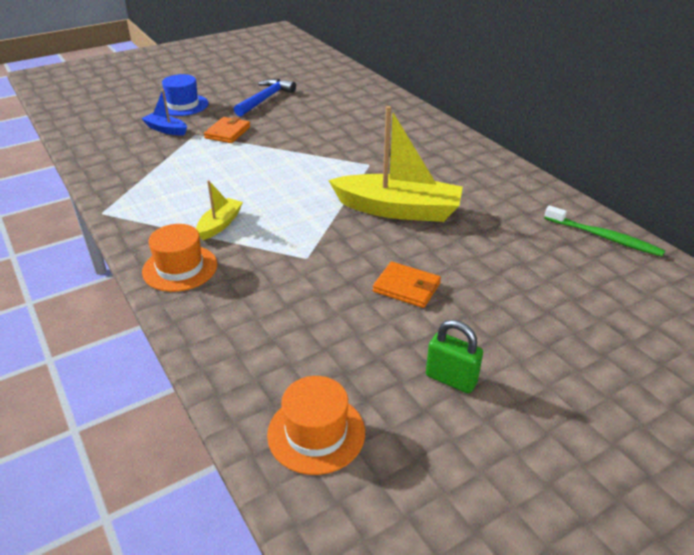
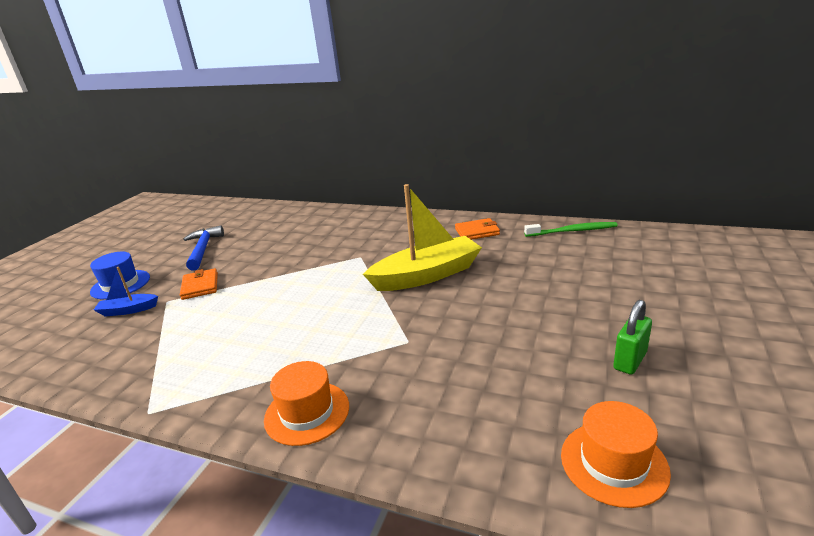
camera: 35 degrees left, 10 degrees down
(220, 224) = (295, 357): yellow boat -> none
(406, 287) = (510, 320): orange wallet -> orange wallet (477, 232)
(451, 379) = (629, 361): green padlock -> green padlock turned 45 degrees counterclockwise

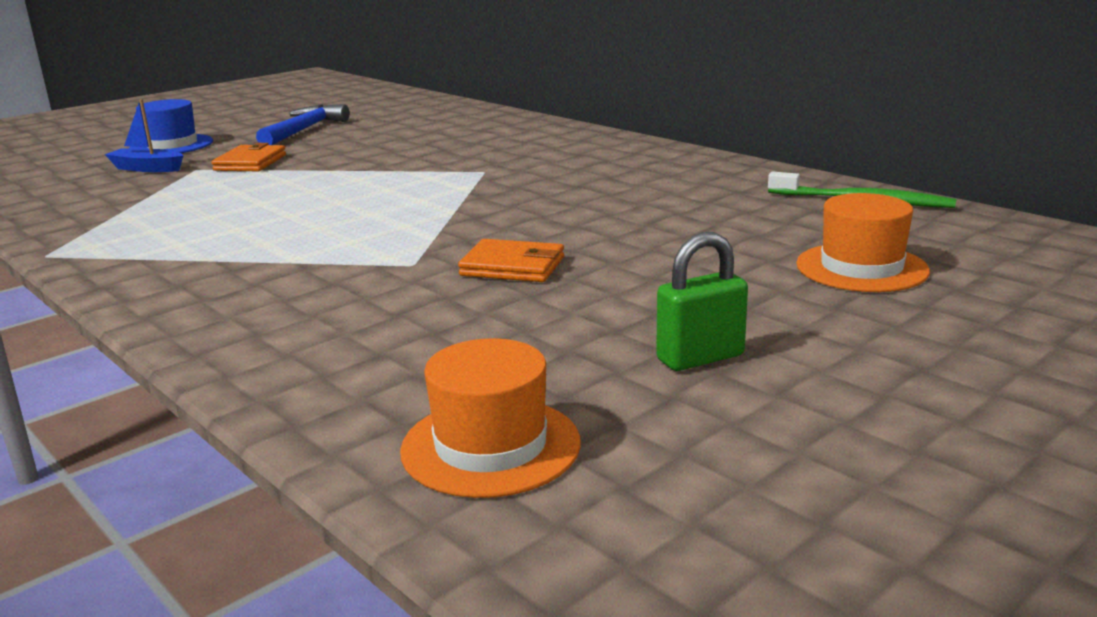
camera: 25 degrees right, 5 degrees down
(307, 412) = (196, 296): orange hat -> orange hat (861, 268)
(427, 275) = (545, 206): yellow boat -> none
(477, 232) = (698, 175): orange wallet -> orange wallet (512, 266)

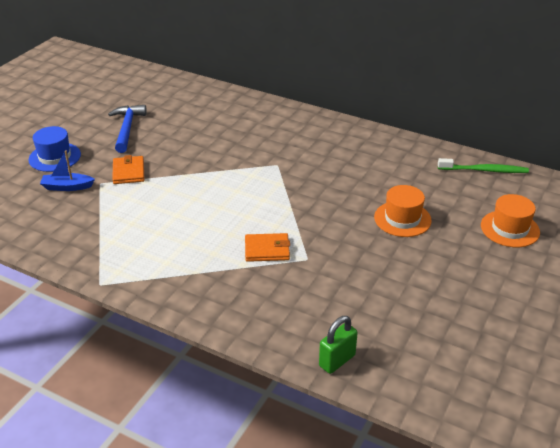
camera: 20 degrees left, 15 degrees up
(491, 446) = (434, 375): orange hat -> orange hat (402, 219)
(512, 266) = (357, 253): orange wallet -> orange wallet (267, 250)
(700, 358) = (479, 305): green padlock -> green padlock (337, 360)

